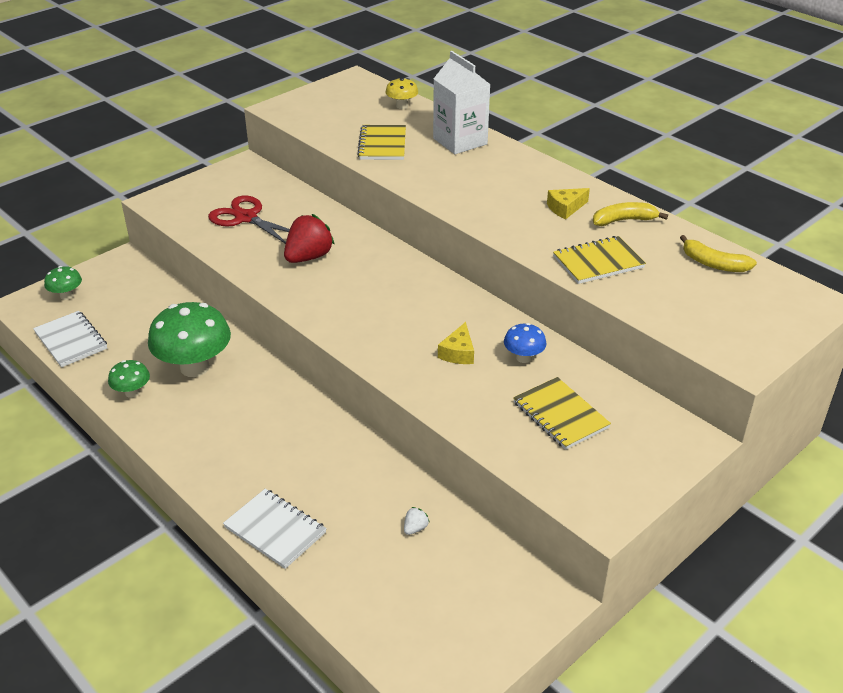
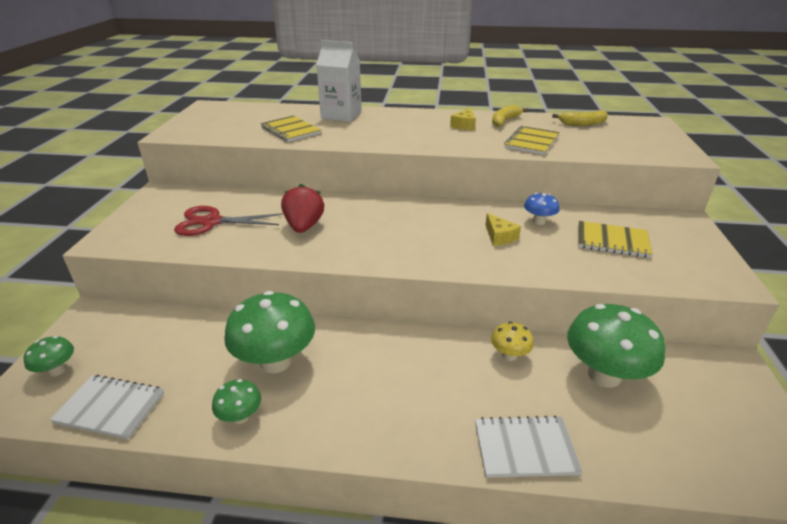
camera: 40 degrees left, 5 degrees down
(402, 106) = (269, 110): yellow mushroom -> yellow mushroom (509, 355)
(415, 528) = (604, 375): white strawberry -> green mushroom

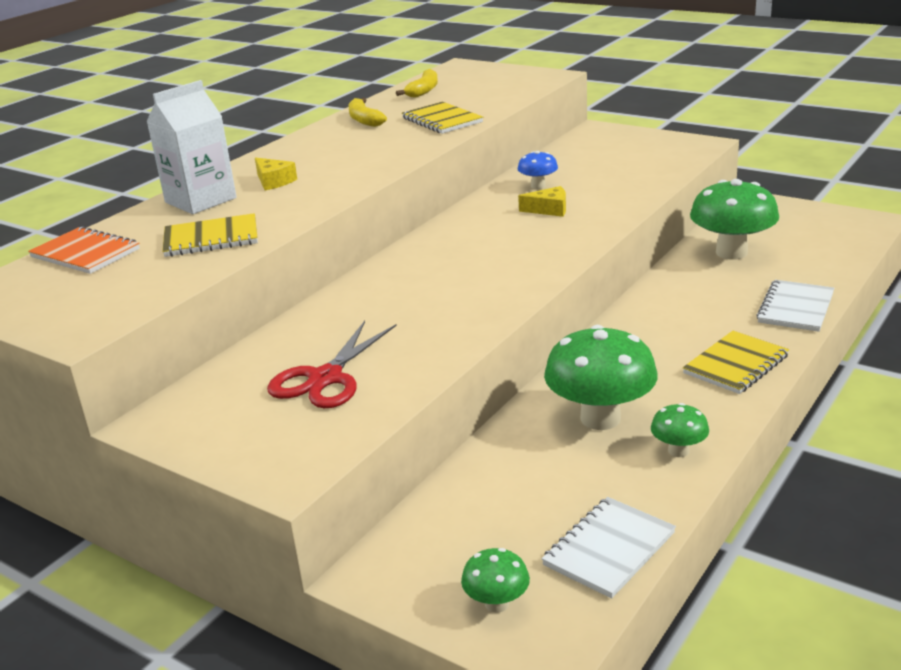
camera: 60 degrees left, 5 degrees down
(261, 111) = (85, 253): none -> orange notebook
(304, 226) = (413, 312): red strawberry -> none
(464, 125) = (349, 140): yellow cheese -> yellow cheese (274, 181)
(509, 355) = (679, 286): yellow mushroom -> none
(612, 241) = (604, 166): yellow notebook -> yellow notebook (736, 365)

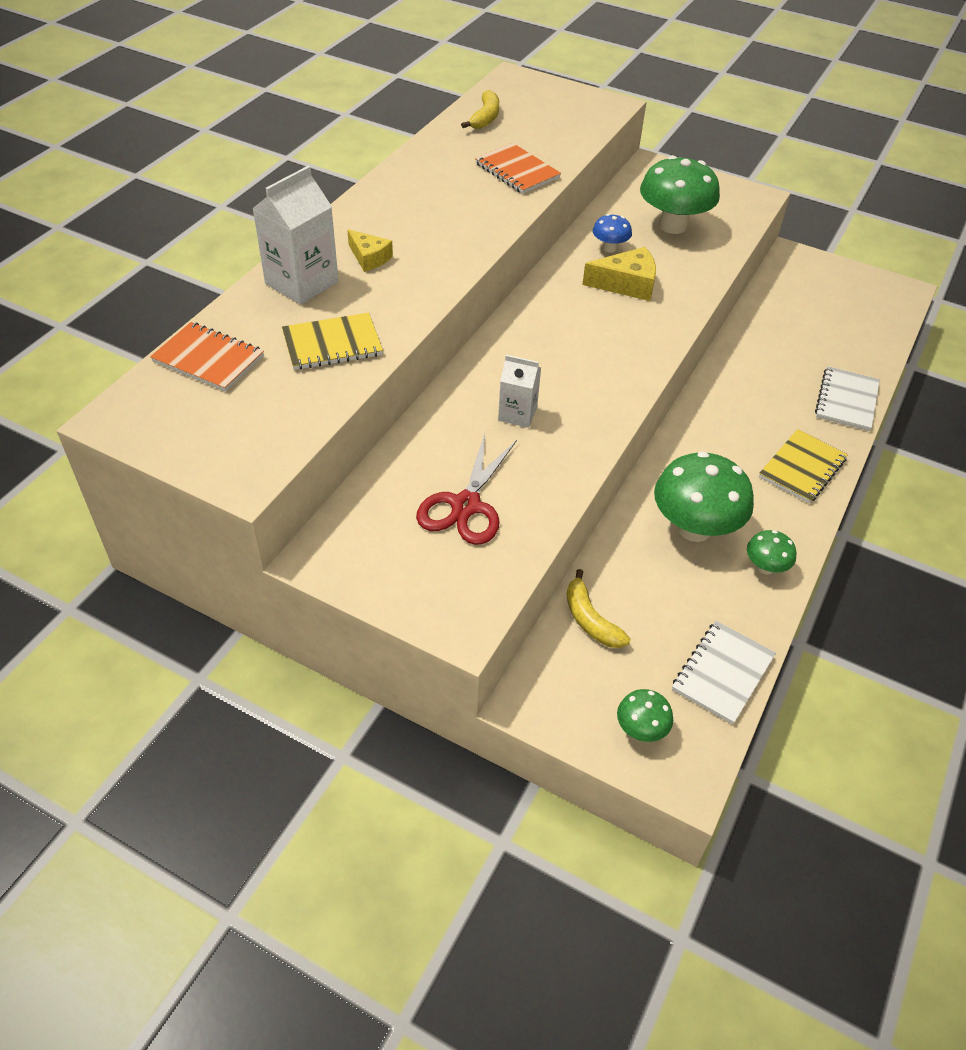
camera: 10 degrees left, 20 degrees up
(364, 120) = (435, 162): yellow banana -> yellow banana (590, 619)
(405, 307) = (517, 414): none -> white carton
(442, 120) = (517, 171): yellow notebook -> orange notebook
(549, 209) = (627, 284): yellow cheese -> yellow cheese, size x1.55
(731, 252) = (783, 325): green mushroom -> green mushroom (673, 225)

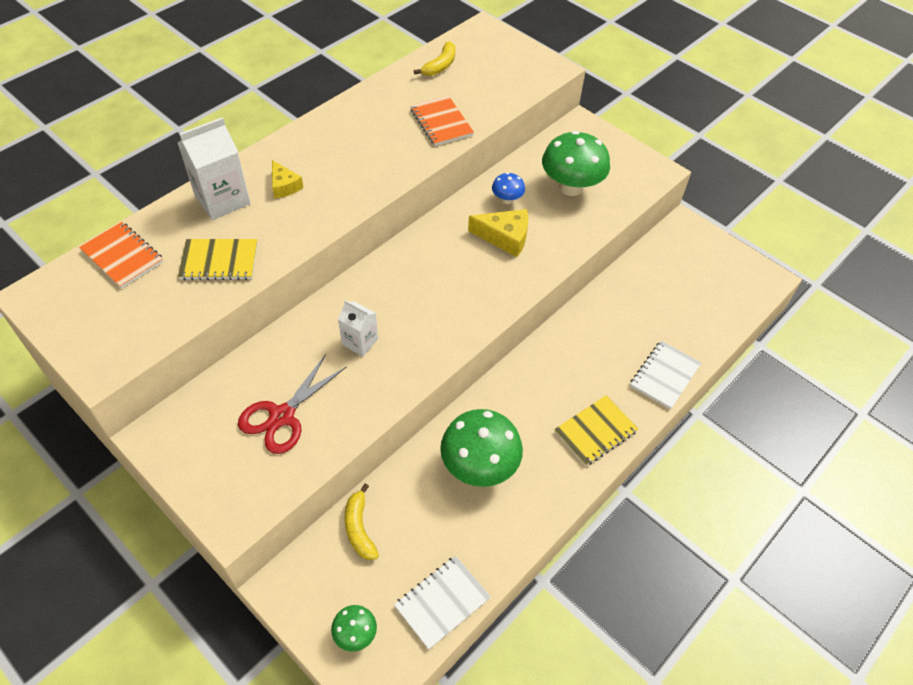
camera: 15 degrees right, 5 degrees up
(765, 567) = (521, 516): green mushroom -> none

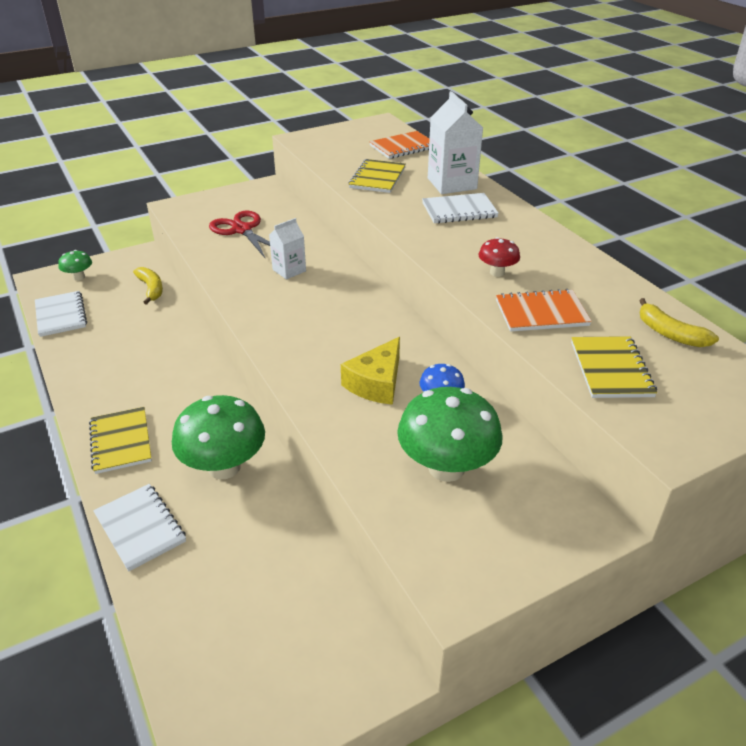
camera: 110 degrees right, 15 degrees down
(284, 186) = (459, 210): yellow cheese -> white notebook
(359, 528) = (151, 289): yellow banana -> yellow banana turned 60 degrees clockwise
(392, 150) = (497, 272): none -> red mushroom
(479, 466) = (150, 356): green mushroom -> green mushroom (224, 467)
(493, 89) = (611, 369): none -> yellow notebook

